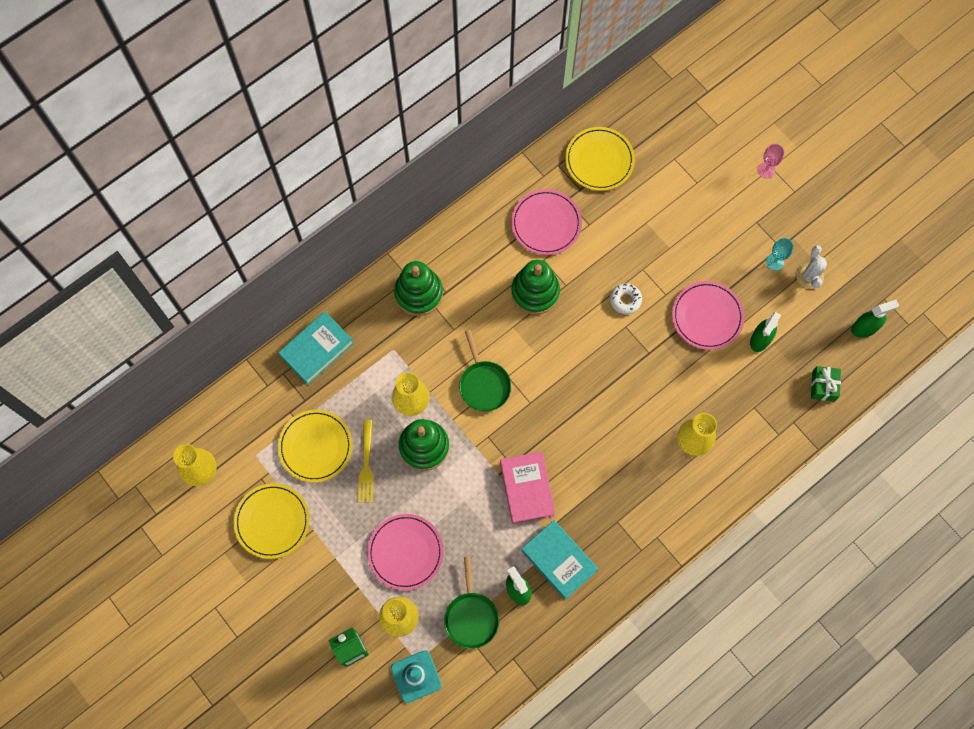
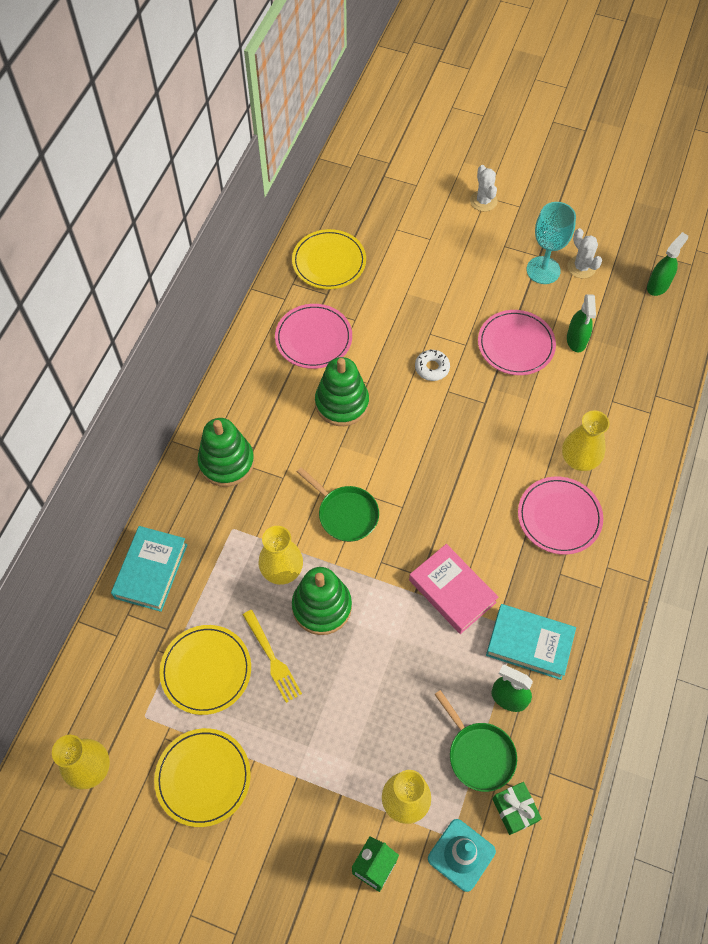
camera: 30 degrees left, 10 degrees down
(405, 552) = (368, 726): pink plate -> pink plate (559, 517)
(766, 170) = (483, 201): pink goblet -> white cactus
(774, 262) = (543, 270): turquoise goblet -> turquoise goblet, size x1.81
(823, 386) = (658, 351): green gift -> green gift (514, 810)

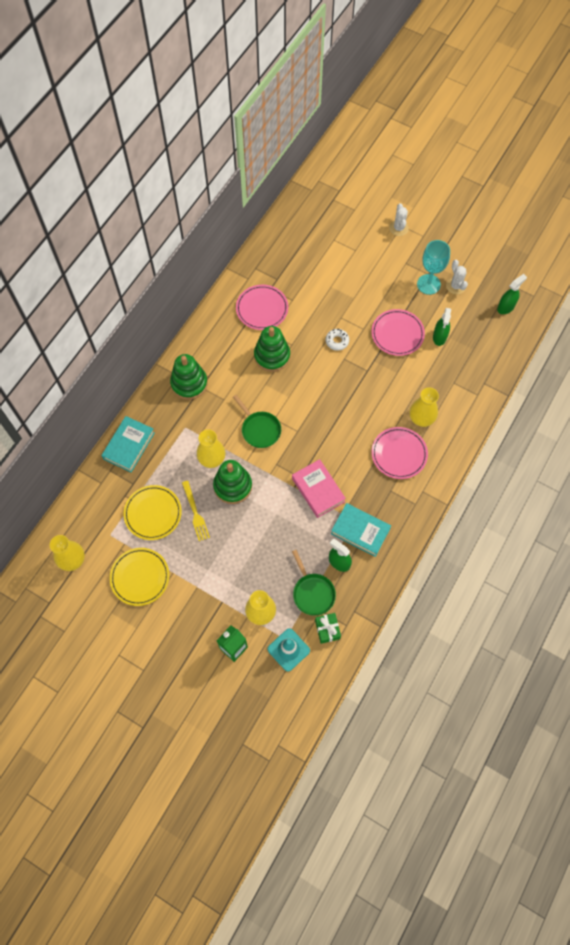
camera: 10 degrees right, 5 degrees up
(329, 262) = (283, 256): yellow plate -> none

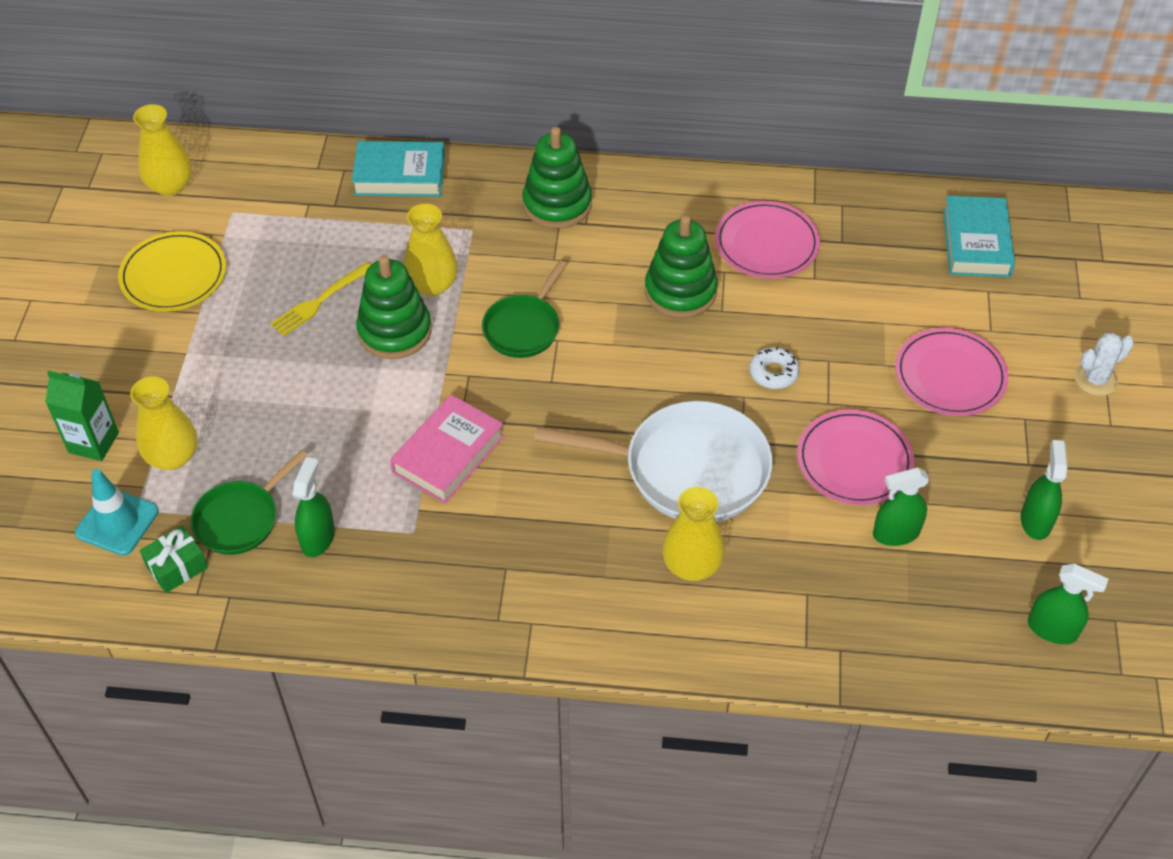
camera: 65 degrees right, 15 degrees down
(153, 513) = (294, 248): yellow plate -> none
(360, 531) = (396, 549): turquoise book -> turquoise book (976, 243)
(372, 398) = (687, 469): none -> white pan
(399, 454) = (591, 555): pink plate -> pink plate (950, 375)
(428, 284) = (1004, 473): turquoise goblet -> none
(455, 286) = (1035, 520): white cactus -> green spray bottle

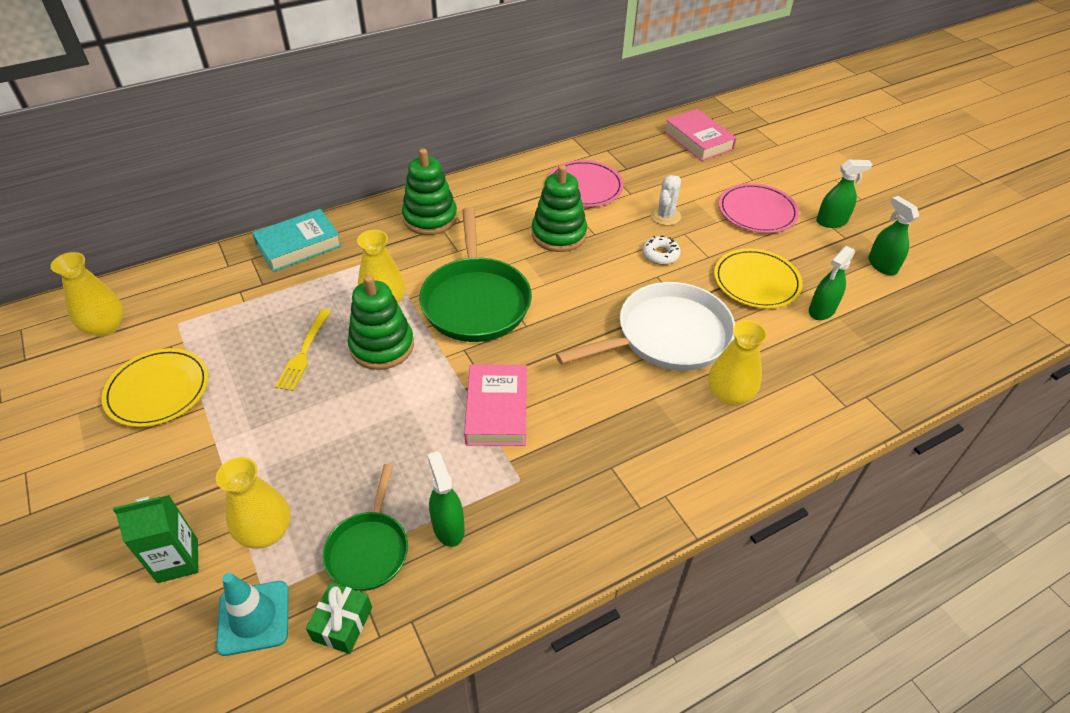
camera: 35 degrees left, 5 degrees down
(523, 327) = (475, 301): green pan -> green pan, size x1.73
(854, 460) = (756, 281): pink plate -> yellow plate
(976, 243) = (698, 140): turquoise book -> pink book
(1052, 629) = (955, 319): green spray bottle -> green spray bottle (831, 221)
(1095, 379) = (829, 180): white cactus -> white cactus (665, 216)

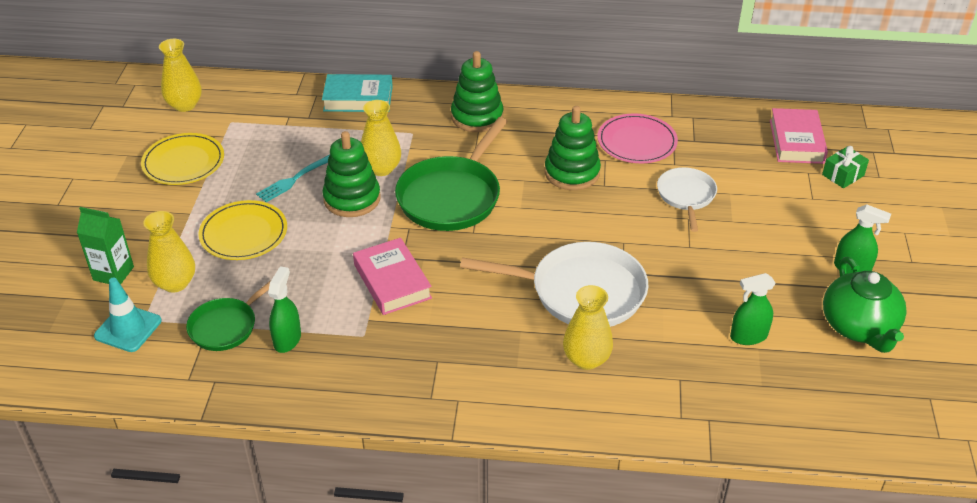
camera: 35 degrees right, 5 degrees down
(304, 353) = (295, 179): yellow fork -> turquoise fork
(342, 624) = (173, 360): green gift -> green gift (843, 175)
(497, 410) = (392, 281): pink book -> pink book turned 60 degrees counterclockwise
(660, 255) = (646, 226): white donut -> none
(665, 216) = (686, 196): white cactus -> white pan
(756, 281) = (712, 286): yellow plate -> yellow plate (243, 233)
(757, 211) = (783, 228): pink plate -> none
(882, 265) = (859, 327): green spray bottle -> green teapot

